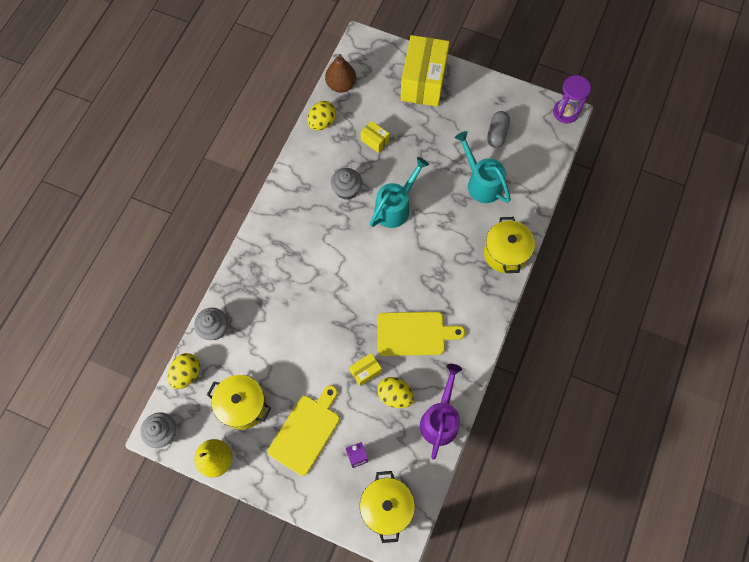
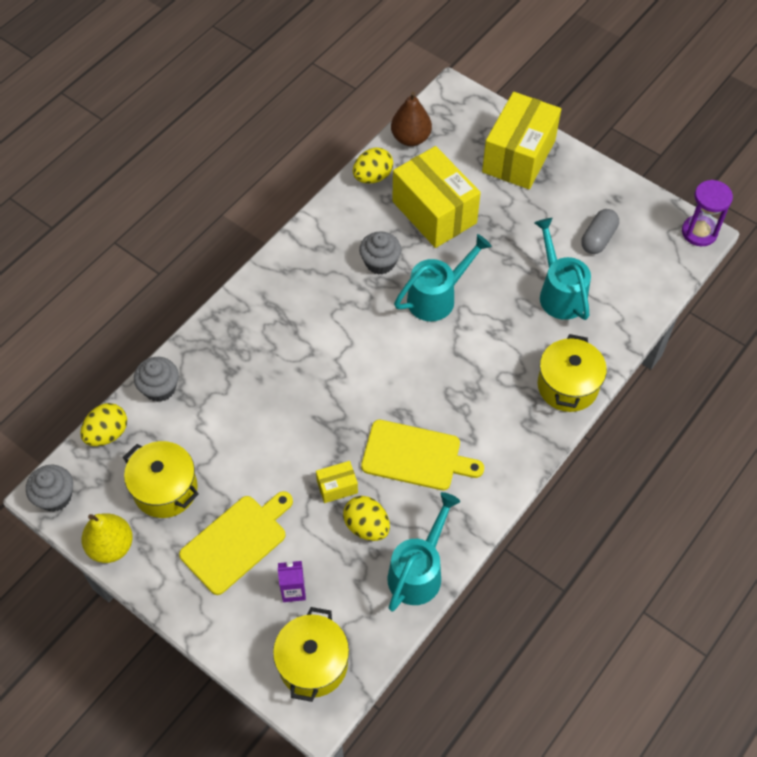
camera: 15 degrees right, 10 degrees down
(374, 141) = (434, 212): yellow box -> yellow box, size x2.32
(440, 419) = (419, 570): purple watering can -> turquoise watering can

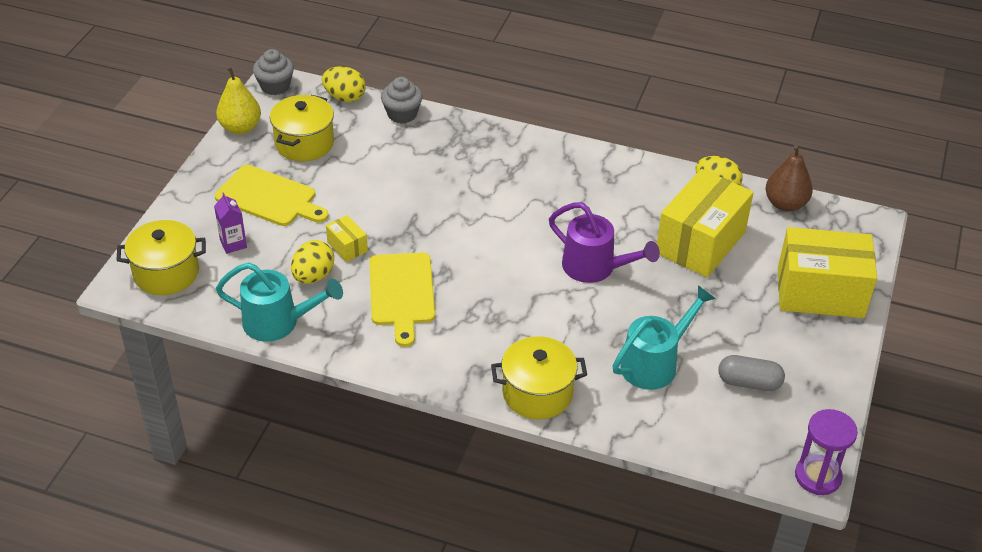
camera: 70 degrees right, 15 degrees down
(380, 262) = (614, 217): grey cupcake -> none
(438, 297) = (595, 268): turquoise watering can -> purple watering can

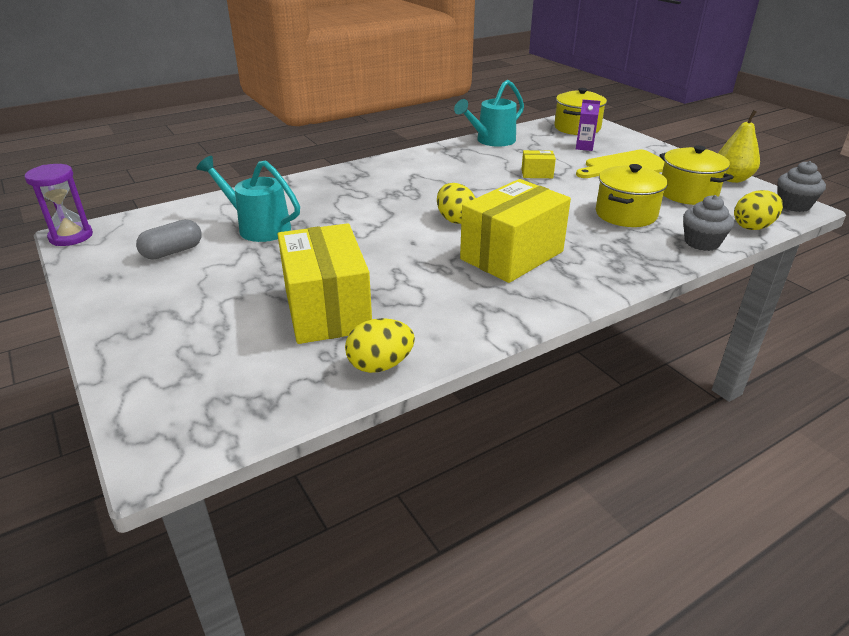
camera: 130 degrees right, 10 degrees down
(313, 276) = (520, 158): yellow egg -> yellow egg (455, 219)
(402, 293) = (465, 175): yellow cutting board -> none
(537, 393) = (312, 183): yellow pot -> yellow pot (625, 214)
(595, 268) = (380, 246): purple watering can -> none
(655, 363) = (258, 227): turquoise watering can -> turquoise watering can turned 120 degrees clockwise
(785, 204) = (287, 401): brown pear -> none
(820, 292) = (163, 341): yellow box -> yellow box (512, 255)

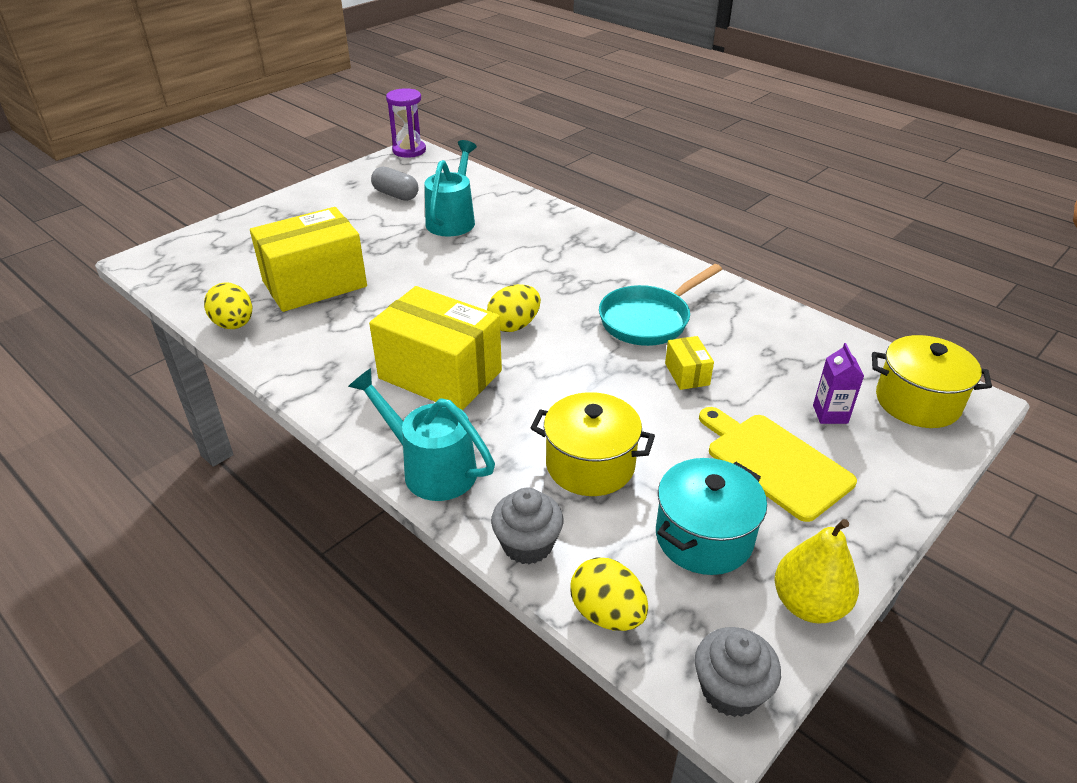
camera: 75 degrees right, 5 degrees up
(470, 174) = (649, 320): none -> turquoise pan
(491, 141) = (783, 322): turquoise watering can -> turquoise watering can (430, 468)
(688, 193) = (704, 537): yellow pot -> turquoise pot

